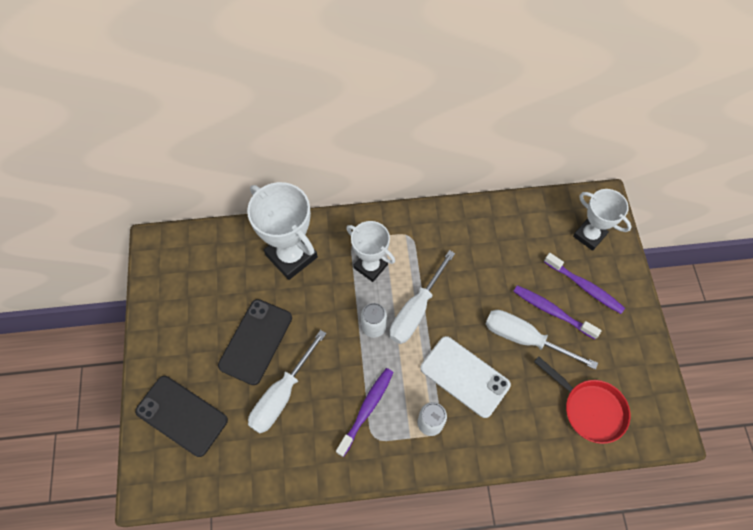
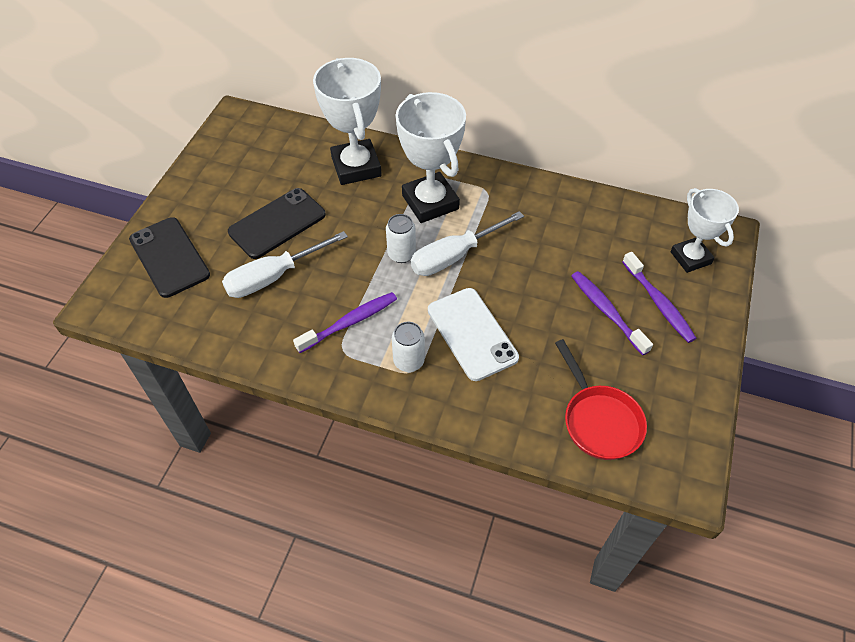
camera: 25 degrees right, 10 degrees down
(370, 266) = (430, 202): white trophy -> white trophy, size x1.53
(524, 338) = (560, 324): white screwdriver -> none

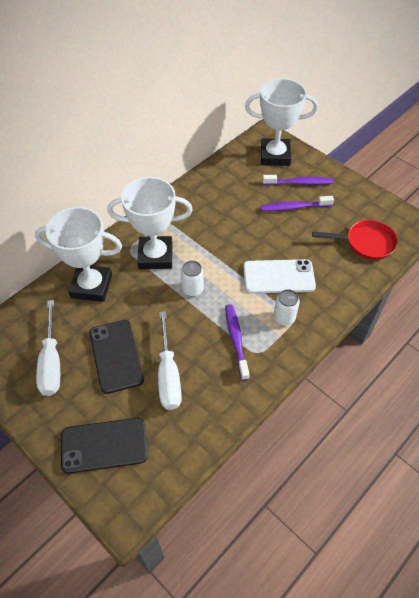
camera: 65 degrees left, 0 degrees up
(454, 256) = (211, 261): white screwdriver -> white screwdriver (51, 362)
(690, 258) = (275, 156): white trophy -> white trophy, size x1.53

